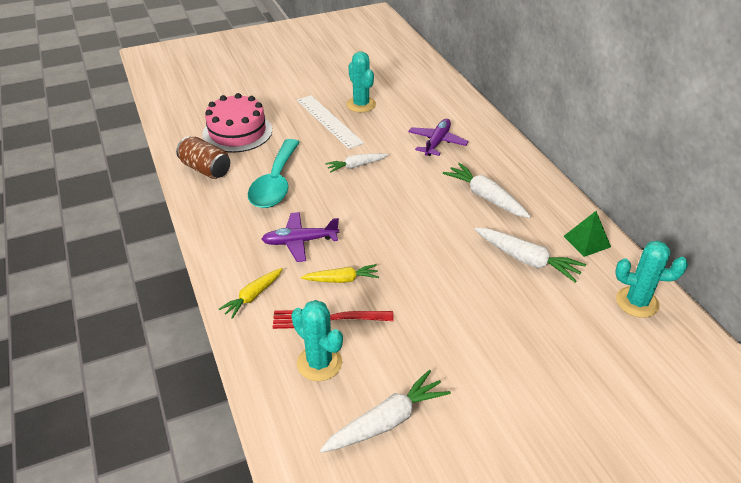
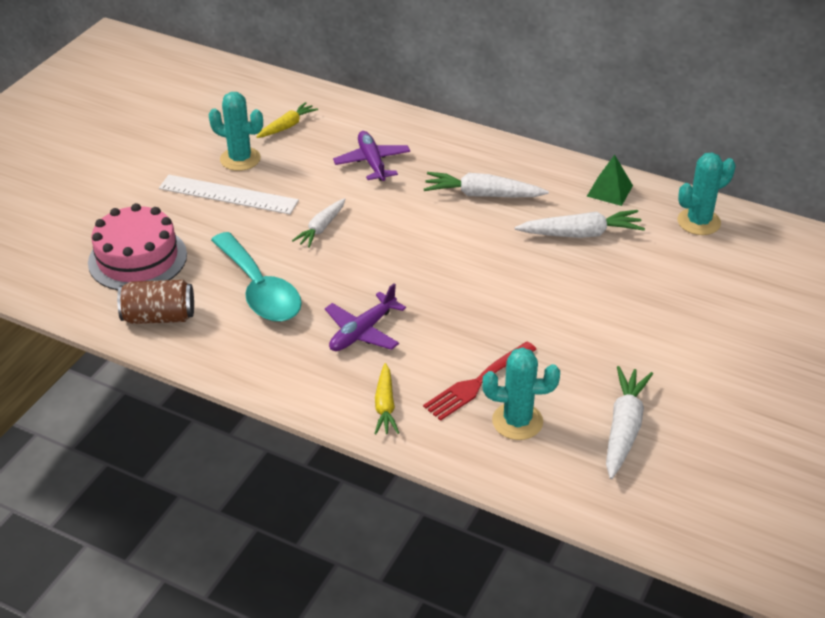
camera: 40 degrees left, 0 degrees up
(341, 279) = (447, 342): yellow carrot -> yellow carrot (287, 126)

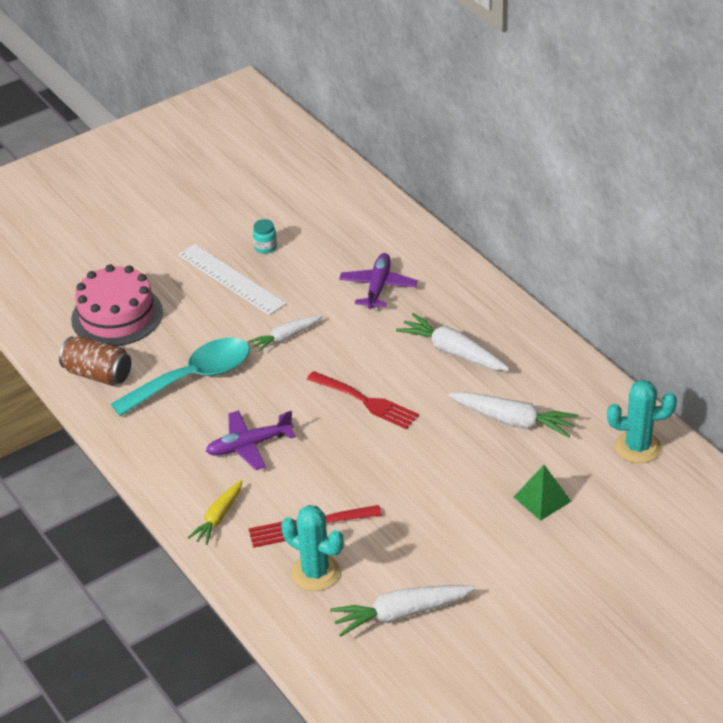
camera: 30 degrees right, 0 degrees up
(240, 159) = (265, 247): turquoise cactus -> turquoise jar
(260, 290) = (193, 378): turquoise spoon -> turquoise spoon turned 120 degrees counterclockwise
(287, 126) = (329, 227): yellow carrot -> none
(440, 259) = (366, 401): none -> red fork
(610, 191) = (577, 387): green pyramid -> green pyramid (542, 499)
(624, 428) = (401, 614): white carrot -> white carrot turned 150 degrees counterclockwise

